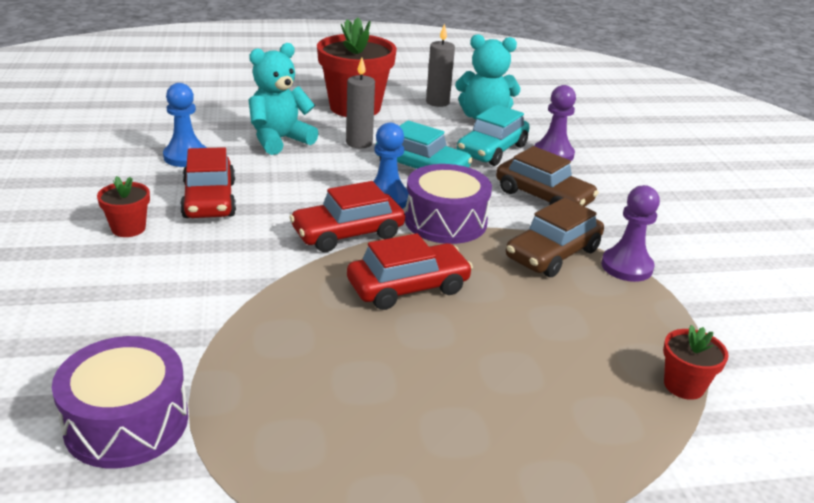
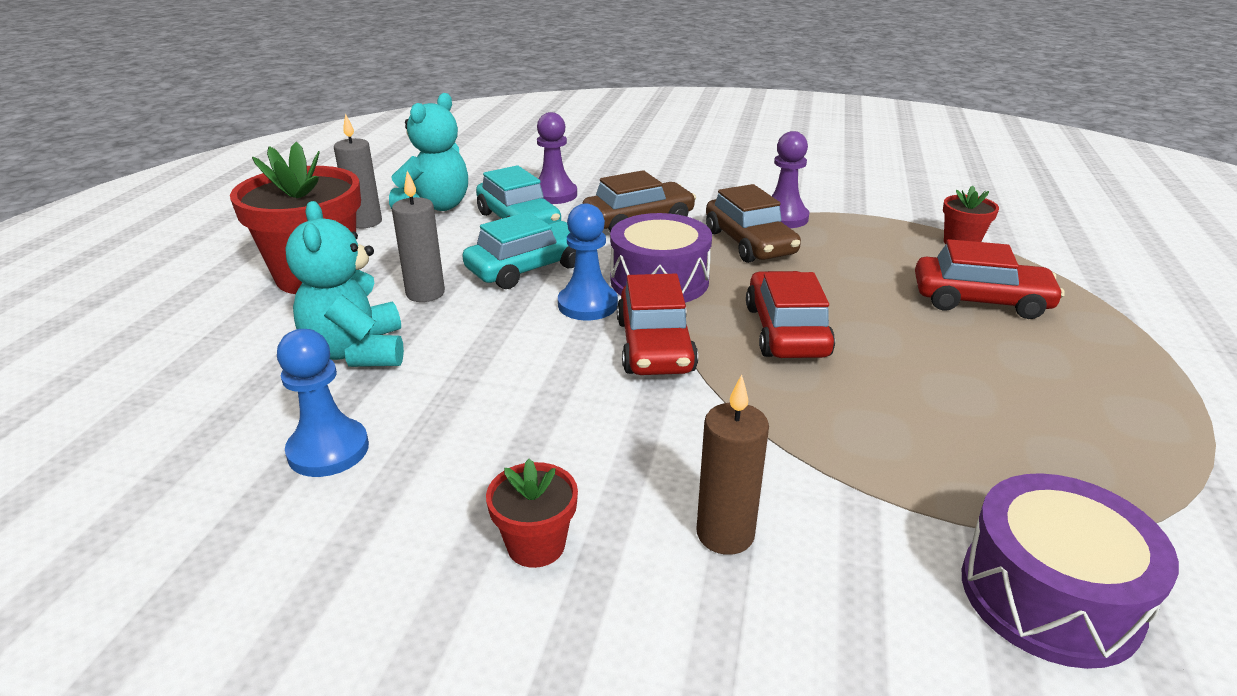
camera: 65 degrees left, 0 degrees up
(153, 286) = (725, 534): none -> brown candle
(209, 200) = (496, 444): red car -> red car (980, 300)

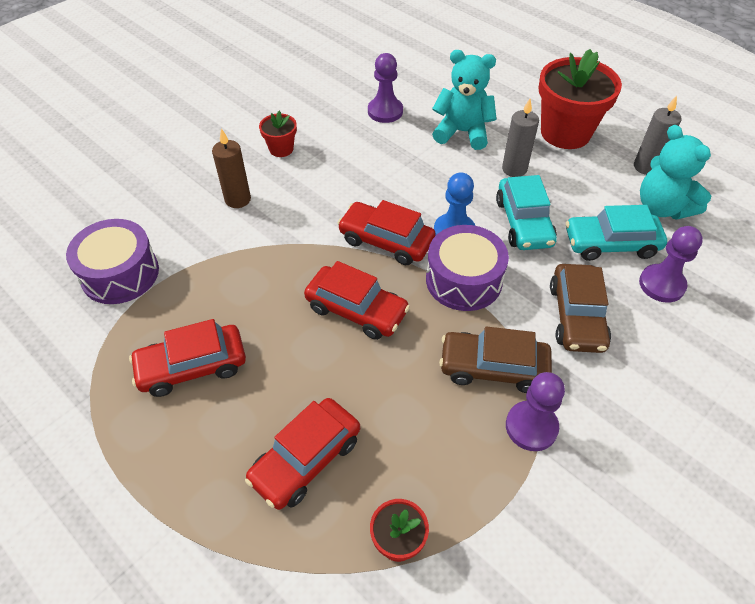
camera: 120 degrees right, 20 degrees up
(328, 450) = (385, 111): blue pawn -> purple pawn
(1030, 415) = (192, 367): none -> red car

